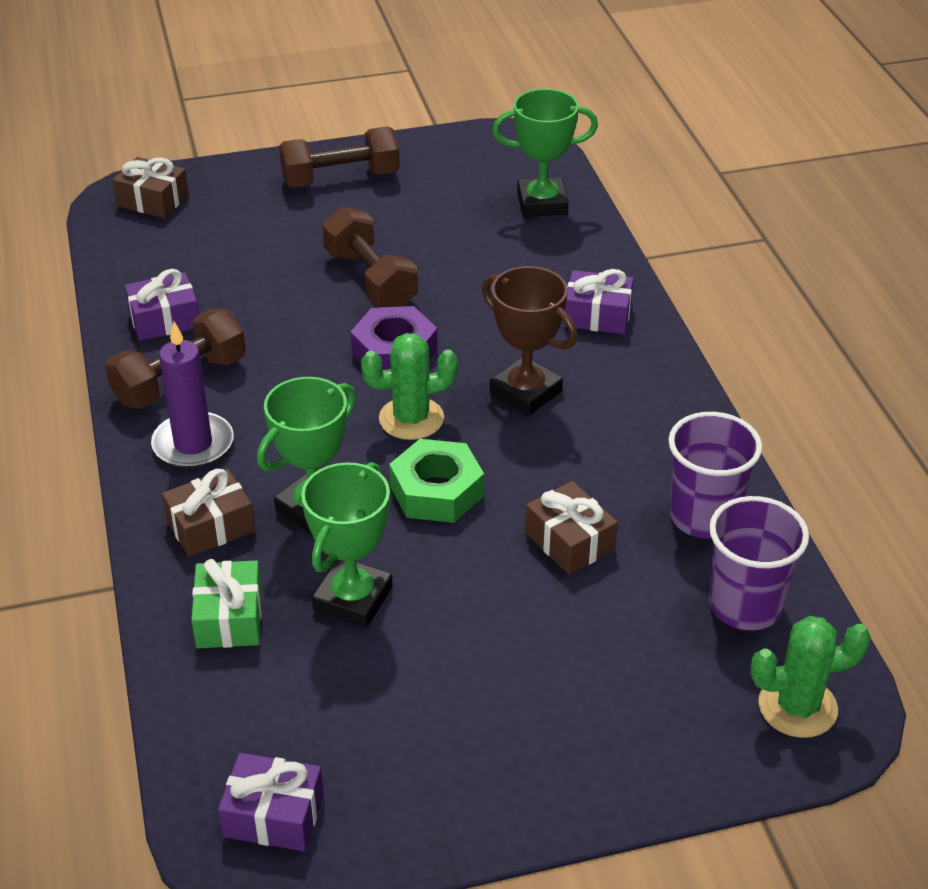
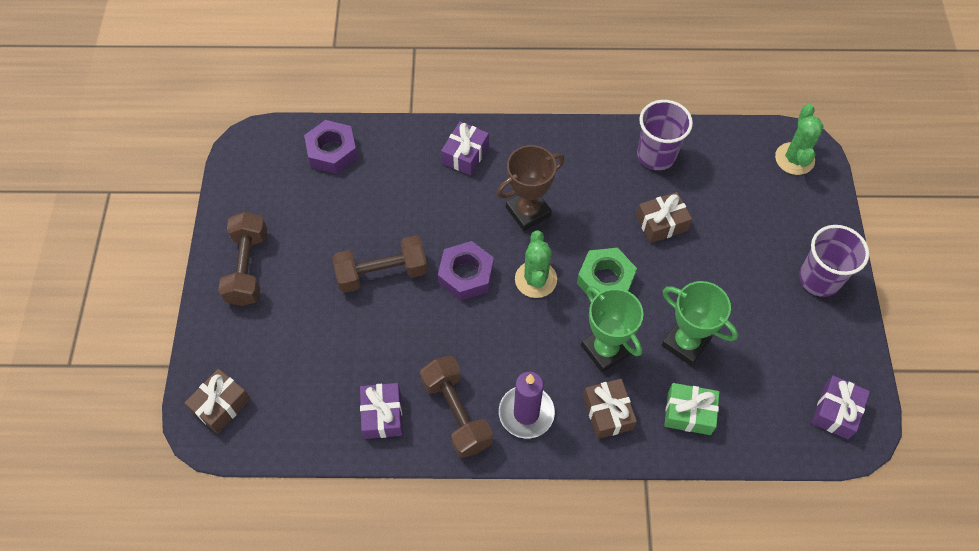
camera: 75 degrees left, 20 degrees up
(542, 203) = (332, 152): green trophy -> purple nut
(745, 605) = (724, 158): purple cup -> purple cup (819, 279)

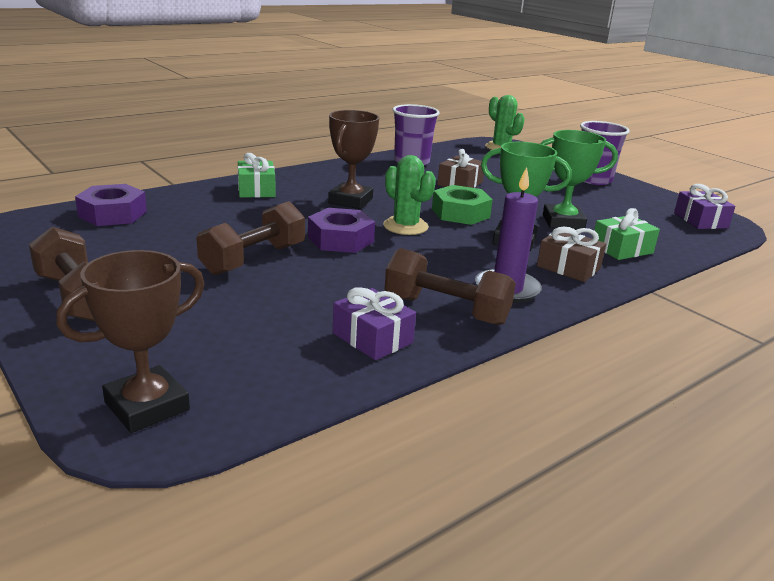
camera: 40 degrees left, 35 degrees down
(221, 405) = (147, 406): brown gift -> brown trophy
(465, 154) = (256, 190): purple gift -> green gift

